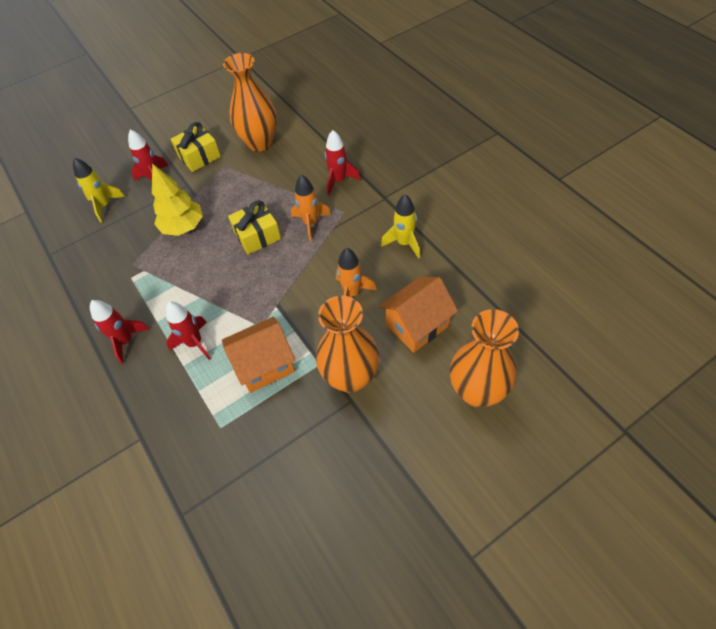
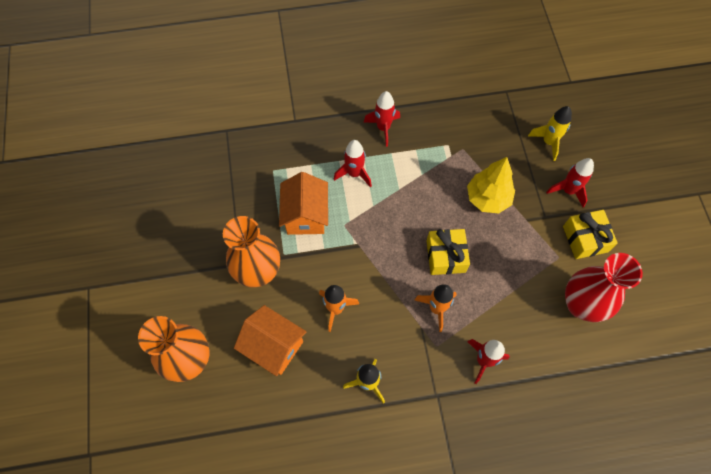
camera: 110 degrees right, 10 degrees up
(260, 143) = (581, 304): orange vase -> red vase
(417, 325) = (274, 346): orange house -> orange house turned 45 degrees counterclockwise

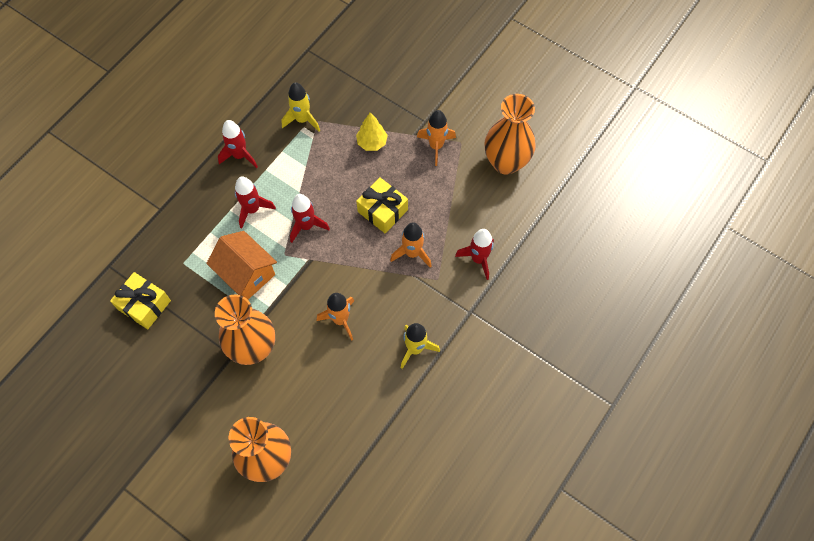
camera: 45 degrees left, 0 degrees up
(274, 346) = (322, 388): orange house -> none
(488, 198) = (372, 142): yellow tree -> yellow tree, size x0.66
(535, 243) = (436, 146): none -> orange rocket
(548, 142) = (375, 64): yellow rocket -> yellow rocket (302, 120)
(568, 191) = (423, 89): red rocket -> red rocket (306, 226)
(581, 304) = (506, 162): red vase -> orange vase
(585, 239) = (466, 114): yellow gift -> yellow gift (144, 305)

